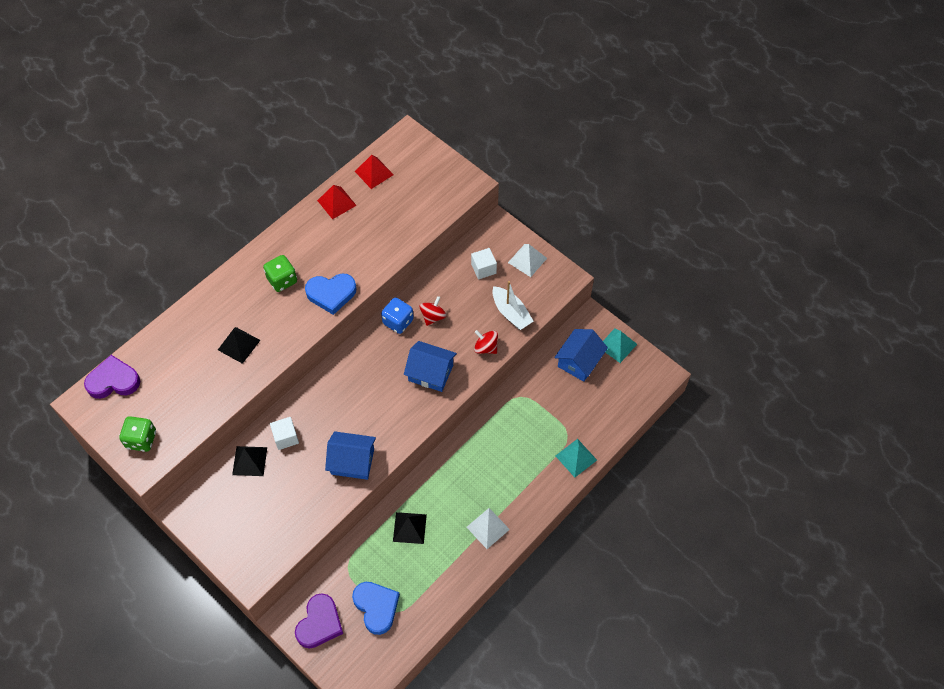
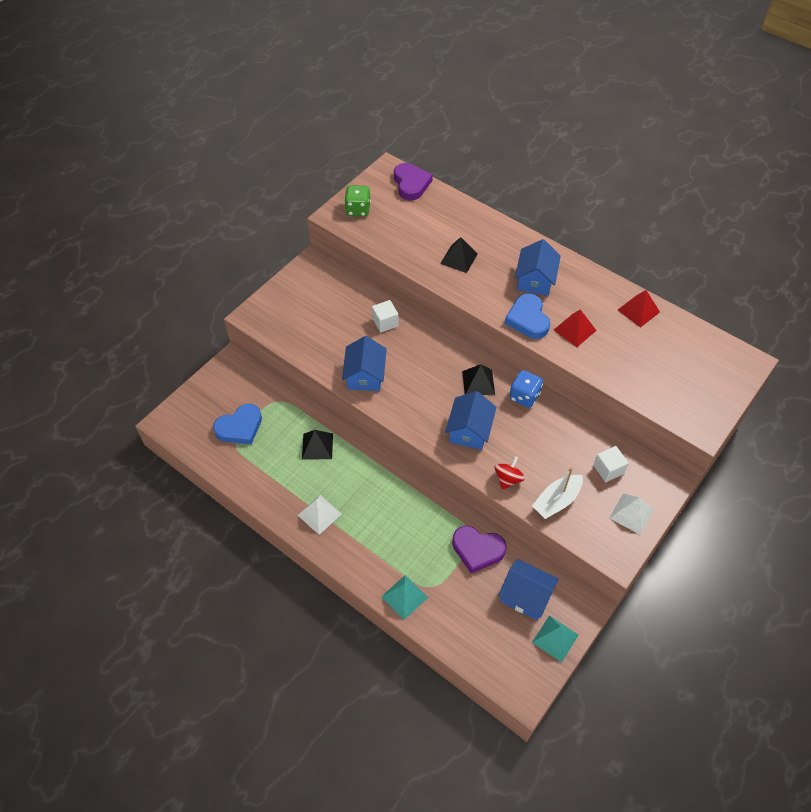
camera: 85 degrees right, 5 degrees down
(249, 461) = (360, 300): black pyramid -> black pyramid (478, 382)
(282, 280) = (535, 280): green dice -> blue house
(319, 623) = (226, 386): purple heart -> purple heart (477, 550)
(374, 173) = (687, 337): red pyramid -> red pyramid (575, 330)
(433, 316) = (536, 426): red spinning top -> none

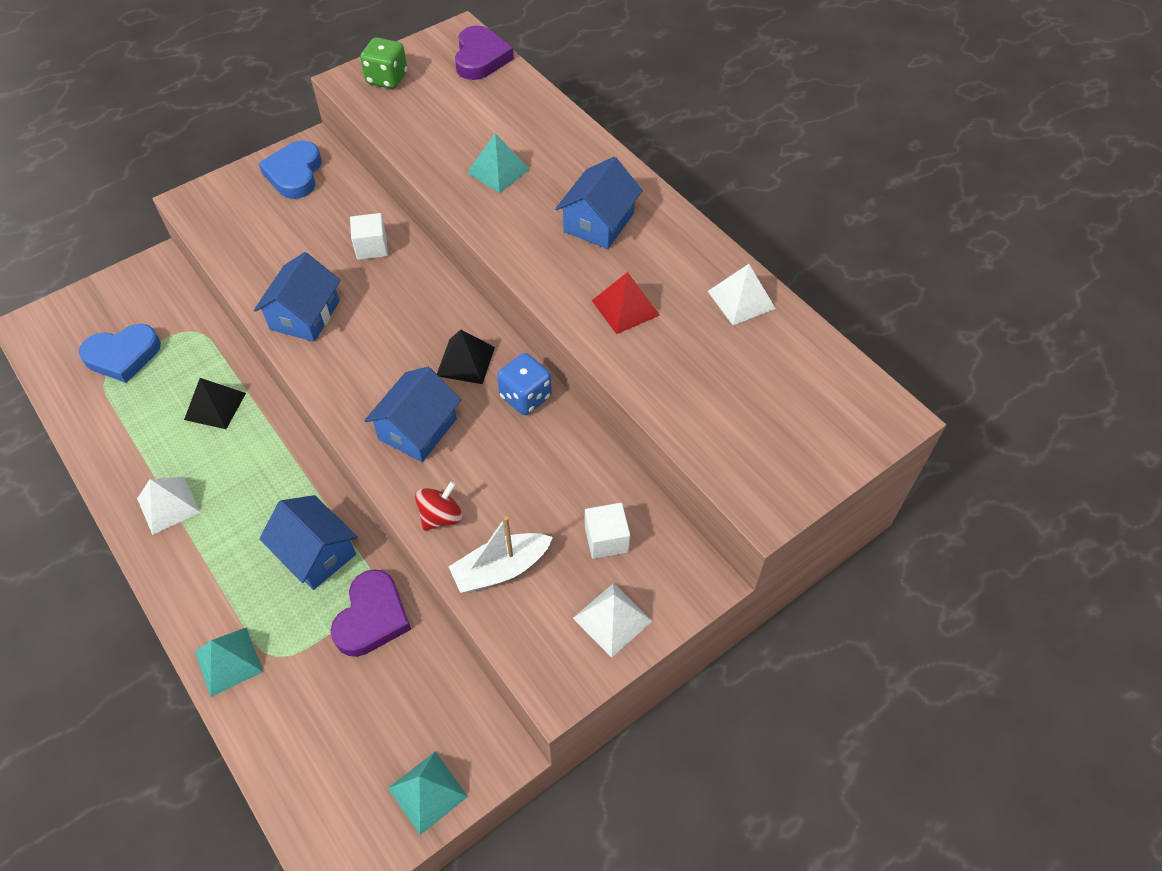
camera: 15 degrees right, 0 degrees up
(459, 258) = (498, 171): black pyramid -> turquoise pyramid
(477, 550) = (372, 617): purple heart -> purple heart turned 105 degrees counterclockwise
(526, 595) = (413, 709): blue house -> blue house (316, 553)
(528, 319) = (559, 277): blue heart -> blue heart (294, 174)
(638, 310) = (741, 299): red pyramid -> white pyramid

